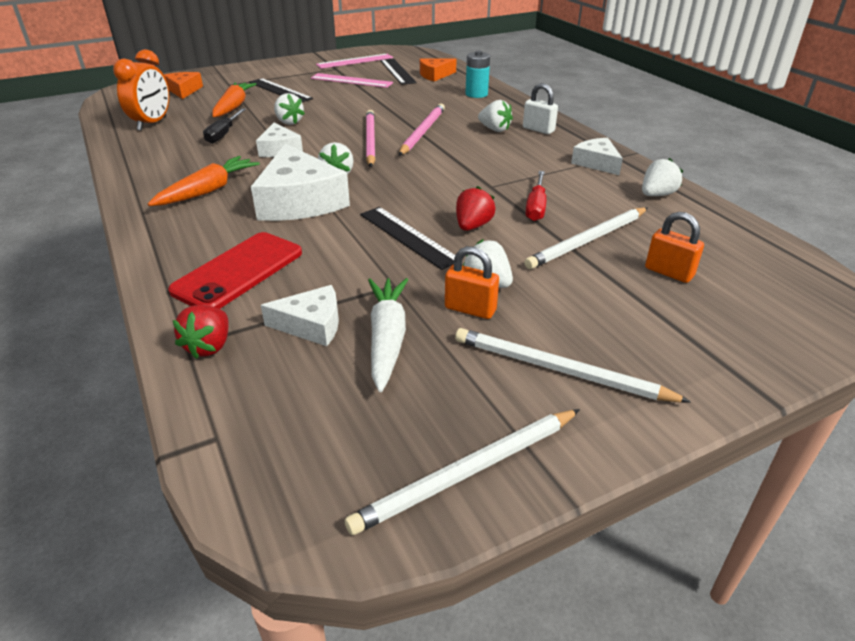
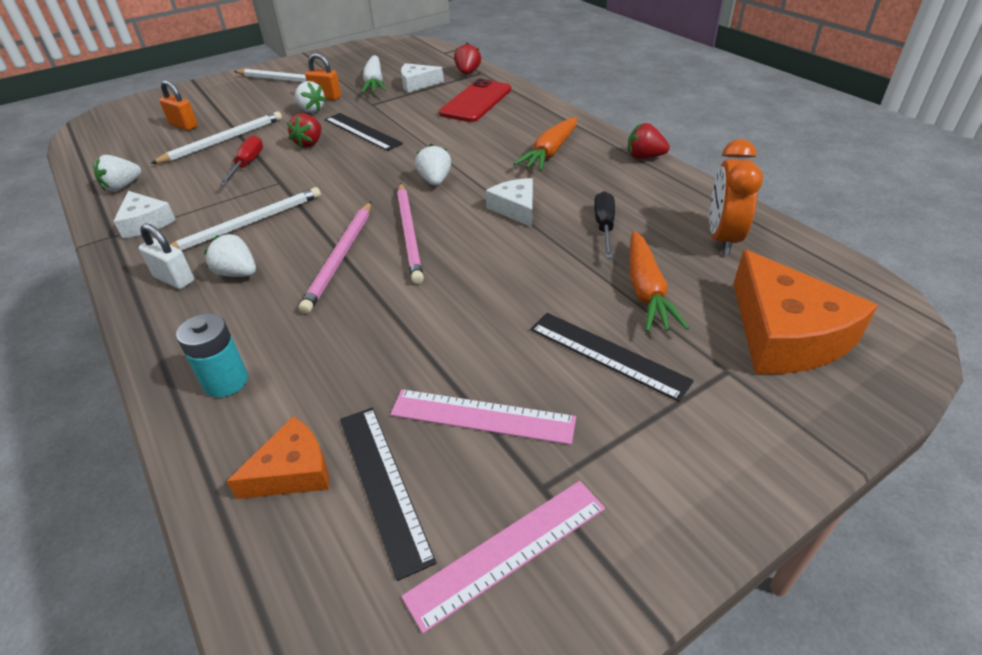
camera: 175 degrees right, 5 degrees up
(124, 178) = (644, 157): none -> red strawberry
(184, 90) = (785, 334): orange cheese -> orange cheese, size x1.81
(289, 122) = (534, 261): white strawberry -> none
(299, 201) = (460, 150): white cheese -> none
(468, 472) = (340, 54): white pencil -> white pencil (247, 224)

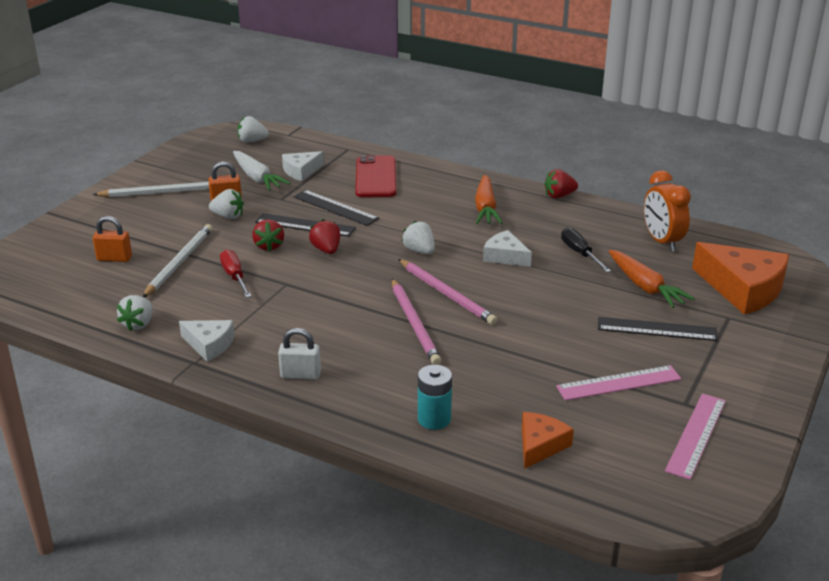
camera: 30 degrees left, 10 degrees down
(237, 273) = (347, 356): white strawberry -> white strawberry (252, 141)
(247, 224) = (305, 321): white pencil -> none
(383, 485) = (600, 432): black ruler -> black ruler (335, 207)
(467, 73) = (336, 151): red strawberry -> red strawberry (326, 250)

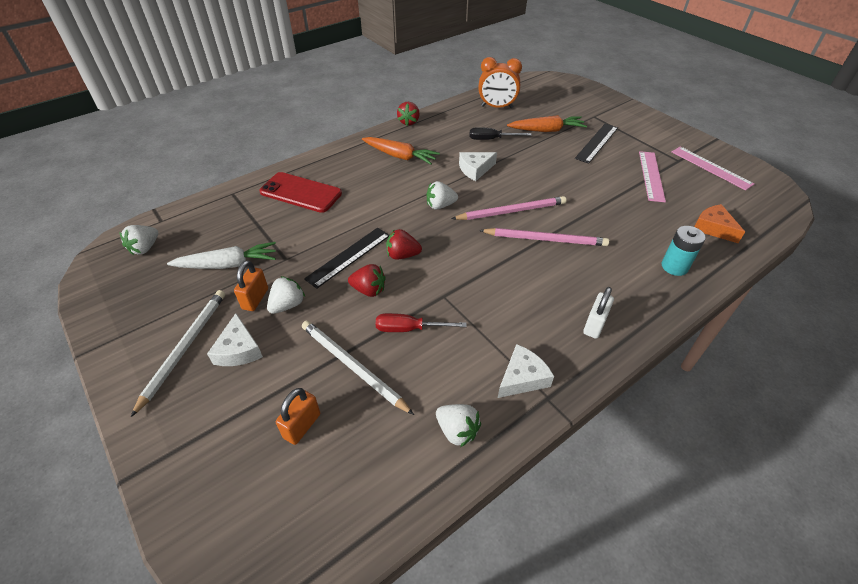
camera: 65 degrees left, 15 degrees up
(301, 171) = (244, 232): white cheese -> white cheese (238, 349)
(335, 207) = (333, 230): black ruler -> none
(743, 289) = (566, 101): orange cheese -> none

